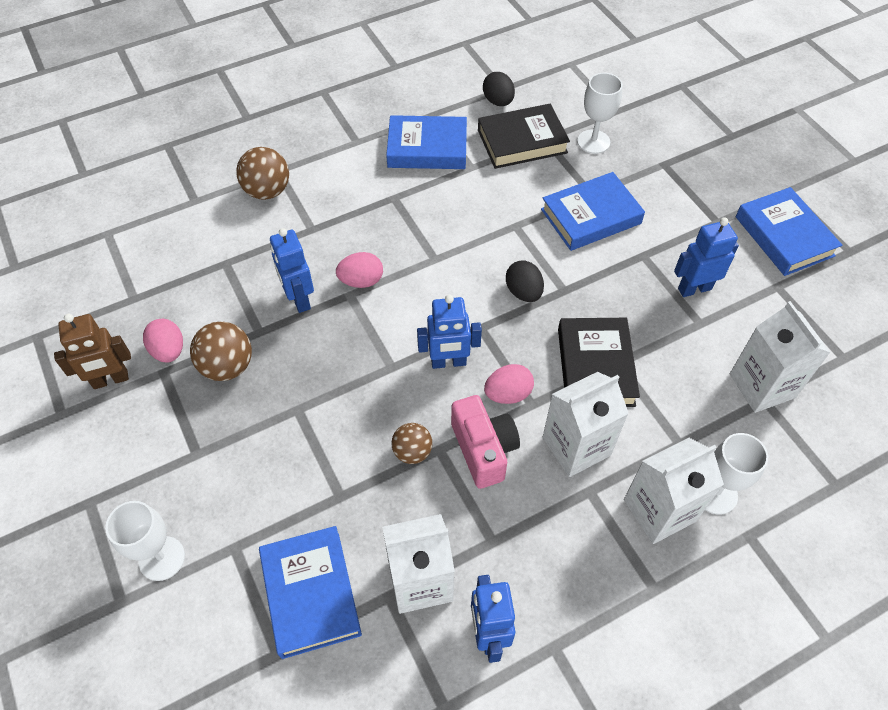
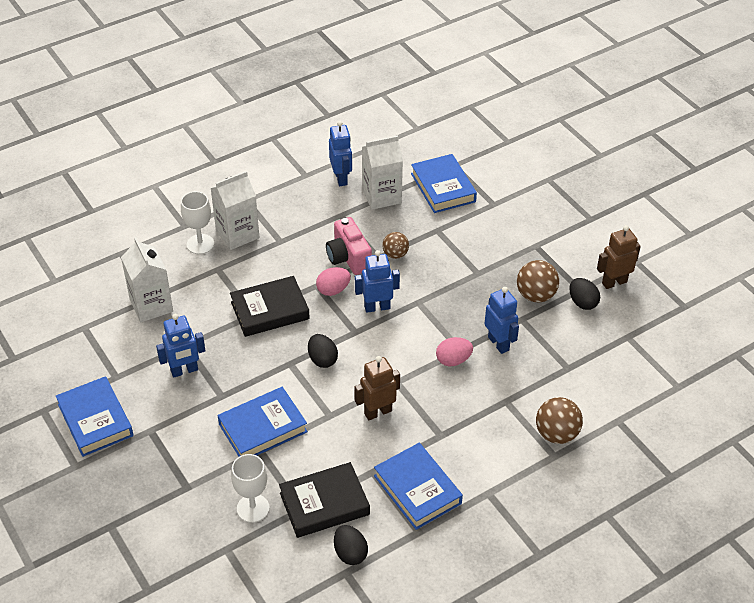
camera: 175 degrees right, 10 degrees down
(162, 558) = (534, 197): white goblet -> none
(169, 351) = (582, 302): pink egg -> black egg
(427, 148) = (417, 489): blue book -> blue book turned 60 degrees clockwise
(460, 226) = (378, 412): none -> brown robot
(576, 446) = (287, 263): white carton -> none
(595, 366) = (270, 310): black book -> black book turned 75 degrees clockwise

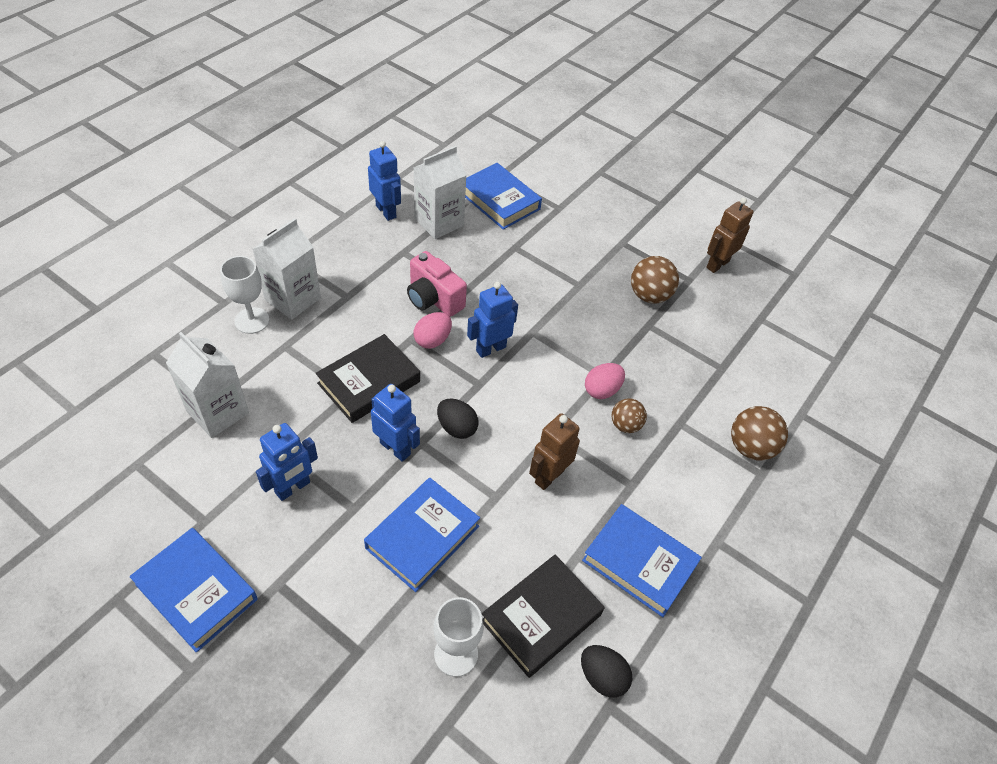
camera: 25 degrees left, 5 degrees up
(395, 254) = (483, 283): brown ball -> brown ball (625, 425)
(498, 343) = (639, 358): blue robot -> blue robot (395, 448)
(582, 302) = (699, 293): black egg -> none

